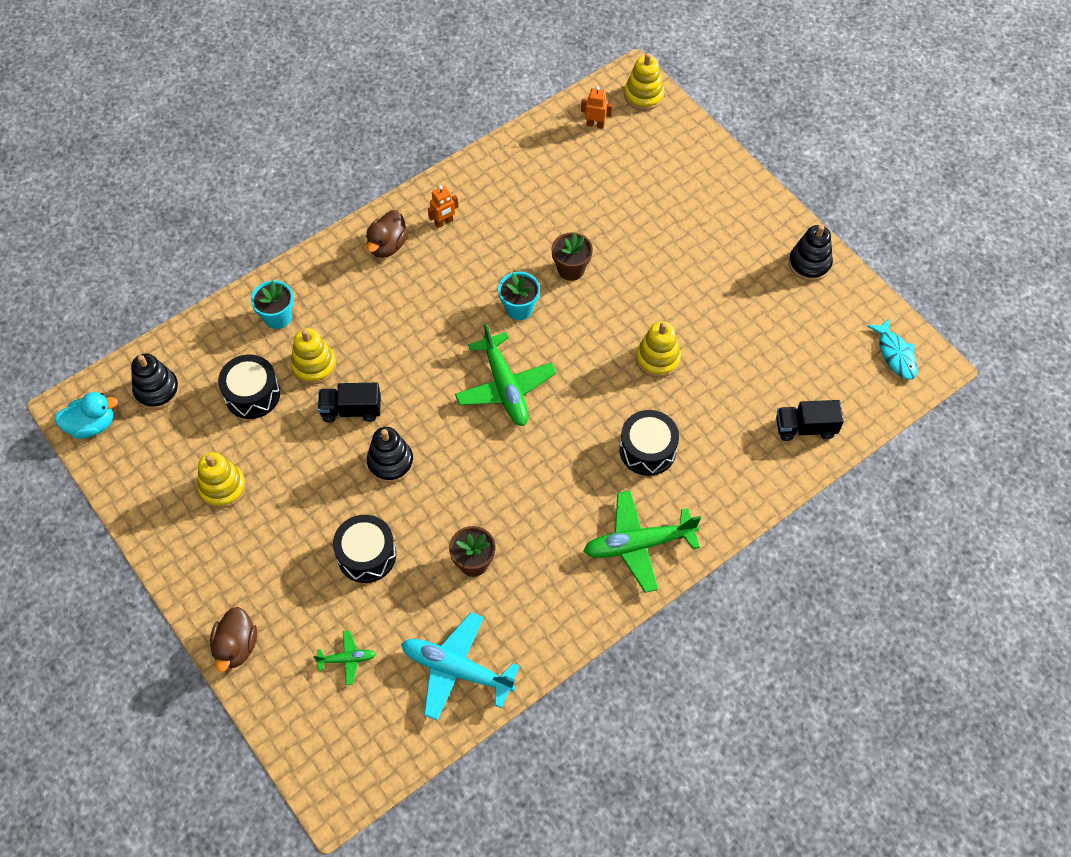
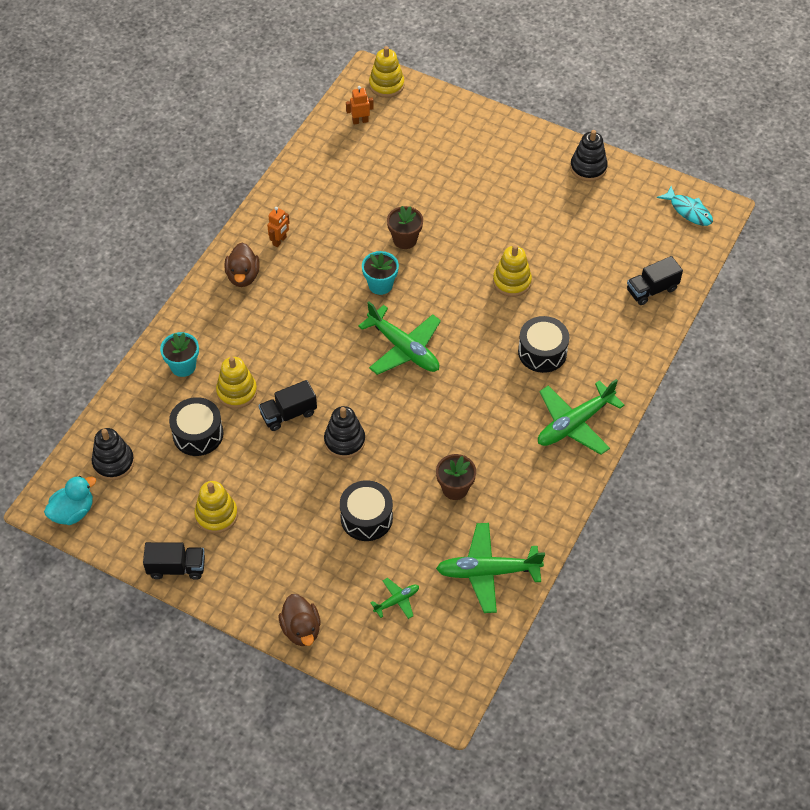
camera: 25 degrees left, 5 degrees down
(154, 526) = (176, 567): none -> black truck
(456, 669) = (487, 572): turquoise plane -> green plane

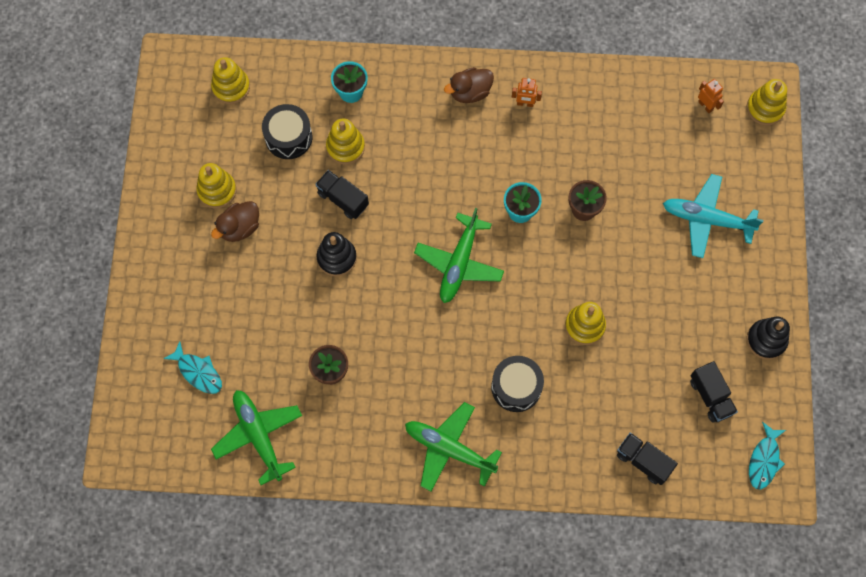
camera: 65 degrees right, 15 degrees up
(73, 512) = (172, 81): turquoise duck -> none
(113, 462) = (231, 87): black stacking toy -> yellow stacking toy
(176, 567) = (155, 184): black truck -> black truck (711, 396)
(301, 629) = (139, 307): brown duck -> brown duck (240, 228)
(366, 518) = (267, 311): black drum -> none
(397, 601) = (198, 372): green plane -> turquoise fish
(462, 162) = (706, 219): none -> turquoise plane

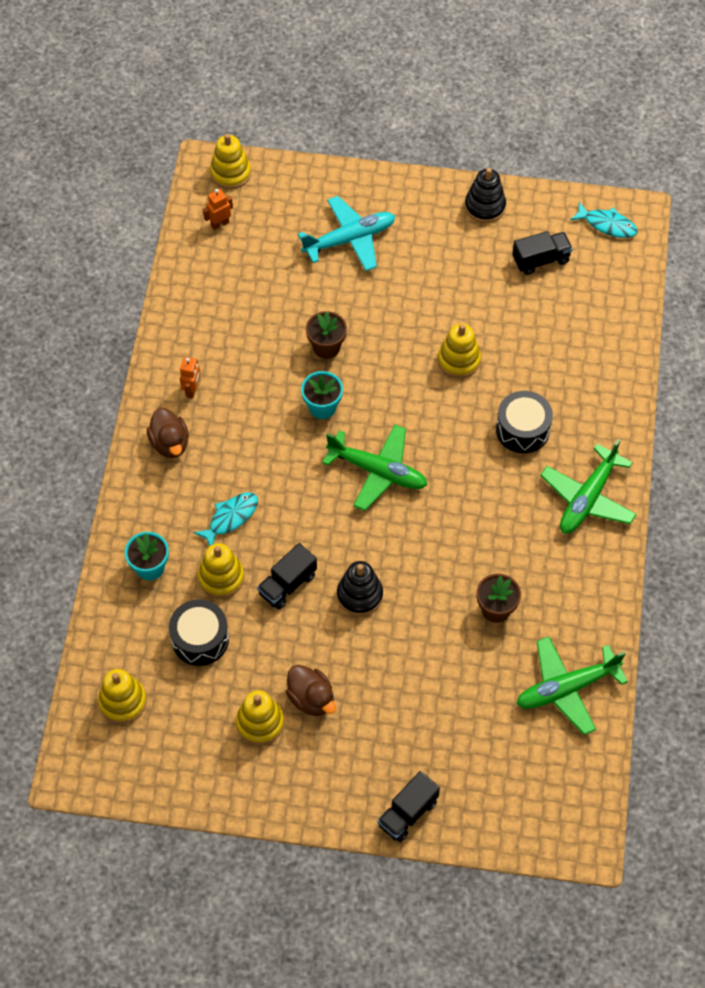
camera: 85 degrees left, 10 degrees down
(198, 372) = (488, 751): turquoise fish -> turquoise fish (230, 518)
(643, 461) = (605, 325): black truck -> black truck (407, 813)
(706, 219) = (350, 239): turquoise plane -> turquoise plane turned 135 degrees counterclockwise

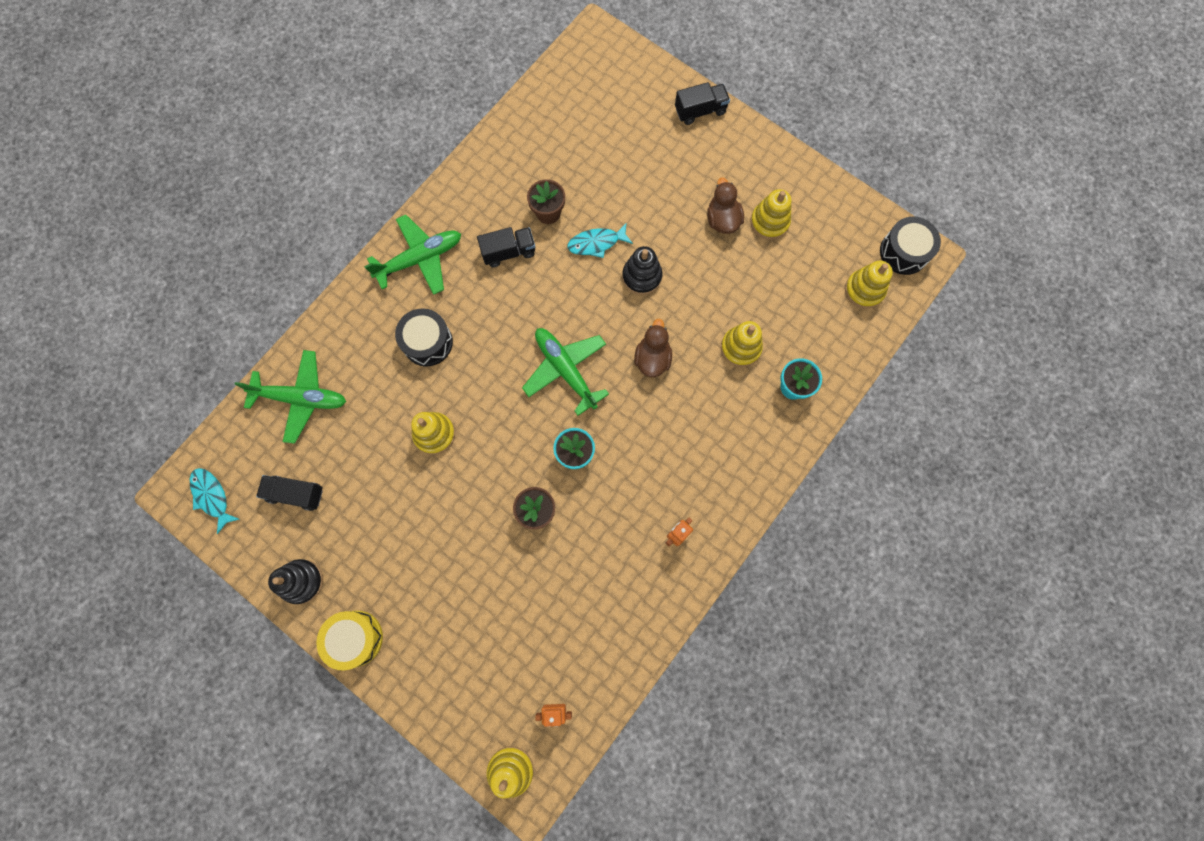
camera: 150 degrees left, 15 degrees up
(170, 443) = (722, 492): brown duck -> brown duck (652, 358)
(200, 639) = (782, 307): black drum -> black drum (904, 252)
(230, 518) = (707, 394): turquoise fish -> turquoise fish (596, 243)
(287, 584) = (692, 314): black truck -> black truck (509, 252)
(350, 239) = (446, 617): turquoise plane -> none
(412, 192) = (355, 638): none -> yellow drum
(566, 688) = (537, 133): green plane -> green plane (301, 398)

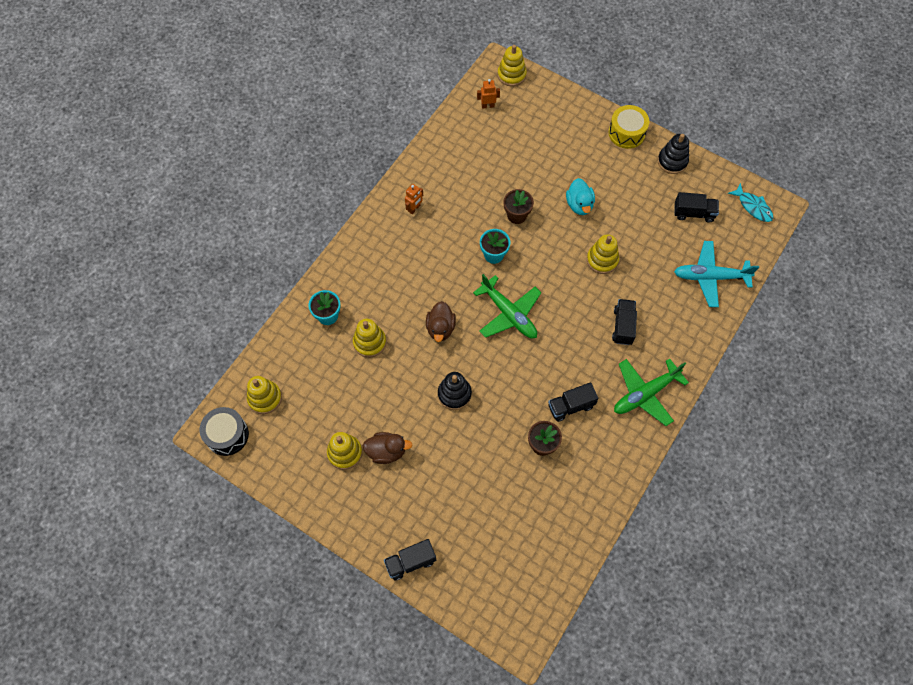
camera: 175 degrees right, 10 degrees down
(301, 398) = (710, 277): green plane -> turquoise plane
(427, 342) = (623, 326): black drum -> black truck
(448, 521) = (579, 205): none -> turquoise duck
(596, 243) = (496, 420): turquoise fish -> none
(722, 220) = (386, 451): brown duck -> brown duck turned 75 degrees counterclockwise

